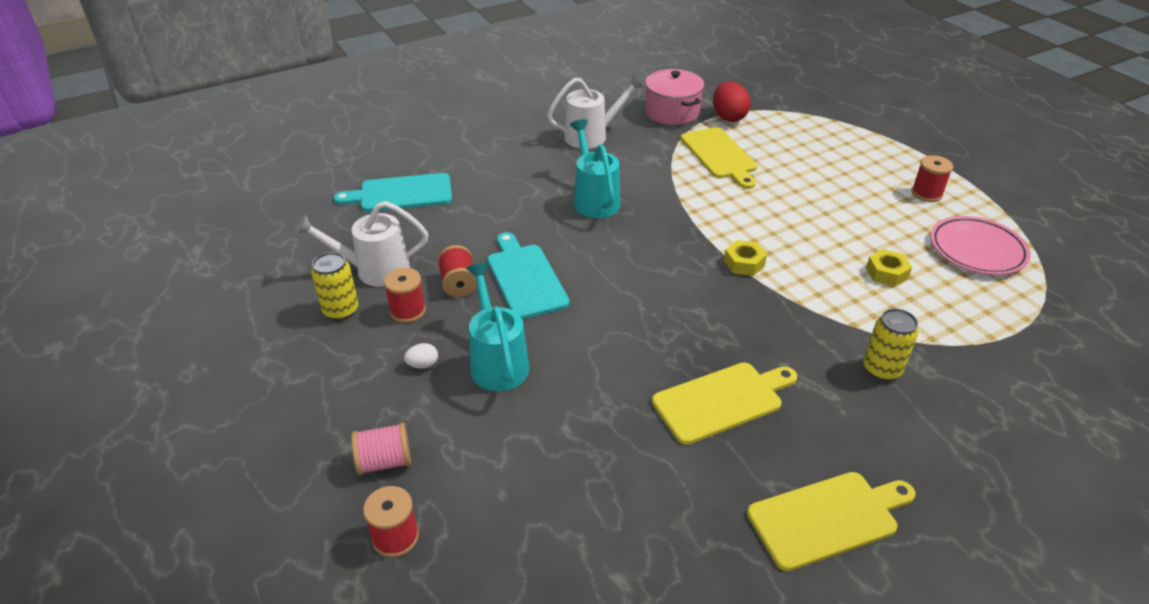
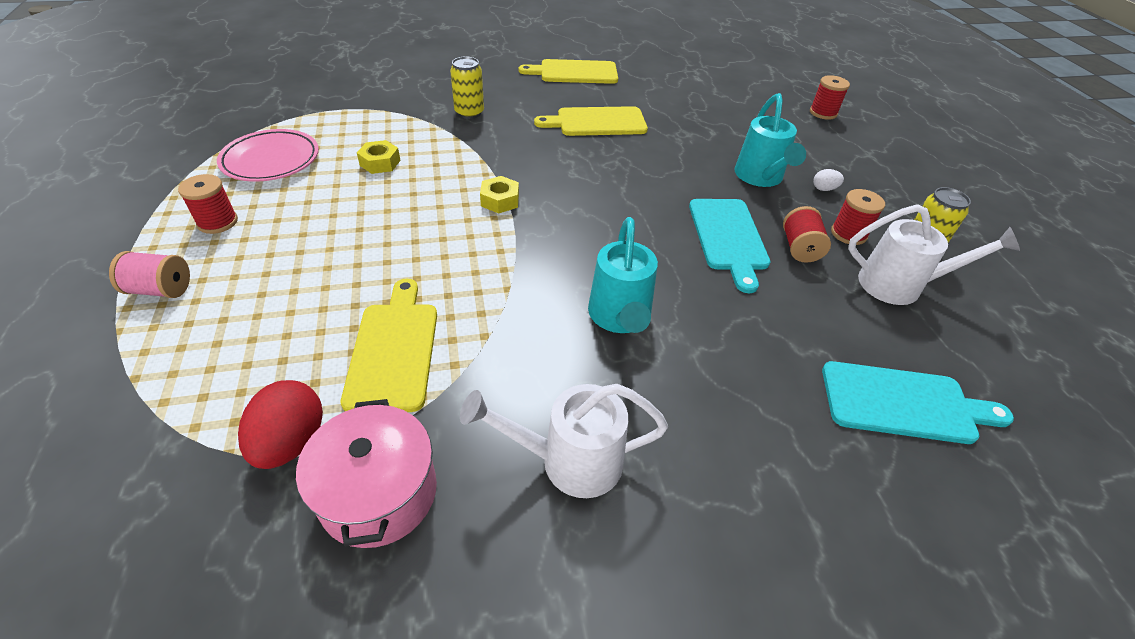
camera: 165 degrees left, 5 degrees up
(384, 461) = (839, 143): pink spool -> pink spool (160, 290)

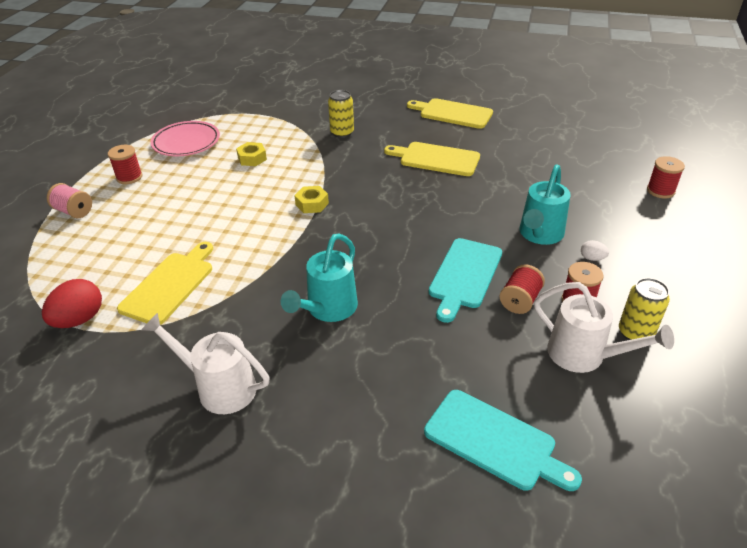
camera: 30 degrees right, 5 degrees down
(379, 493) = (102, 363): pink pot -> none

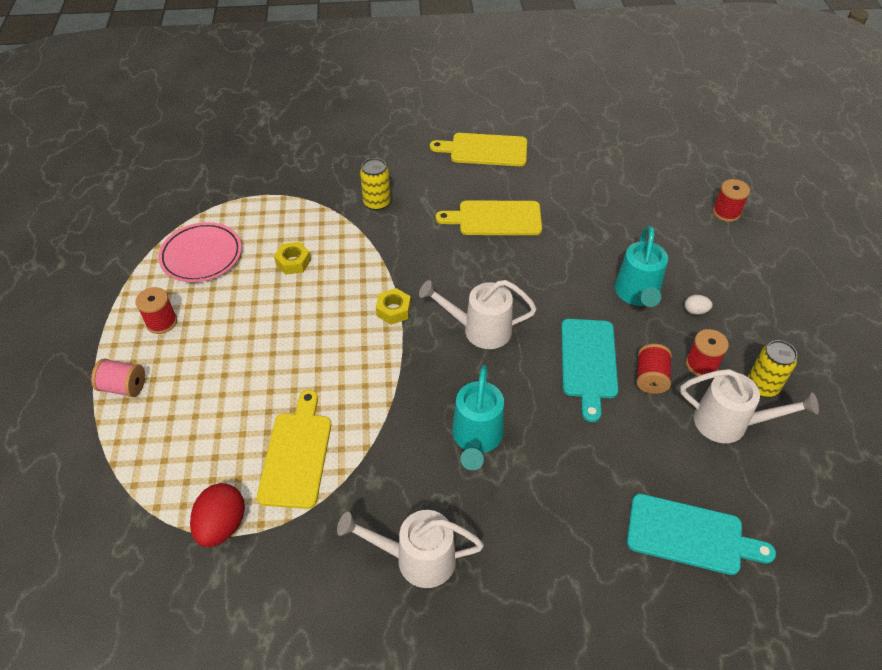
camera: 20 degrees left, 10 degrees up
(377, 231) = (479, 329): none -> white watering can

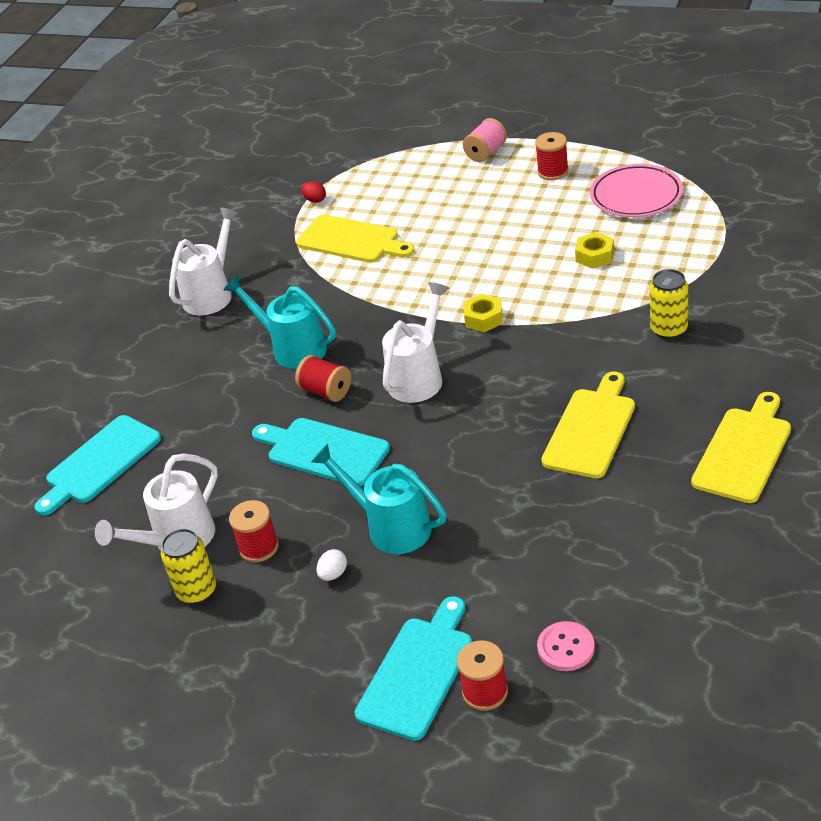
camera: 120 degrees right, 10 degrees down
(222, 525) = (315, 200): red egg -> red egg, size x0.50
(650, 378) = (272, 496): red spool -> red spool (326, 391)
(674, 189) = (566, 648): none -> pink button
(735, 244) = (418, 672): none -> turquoise cutting board

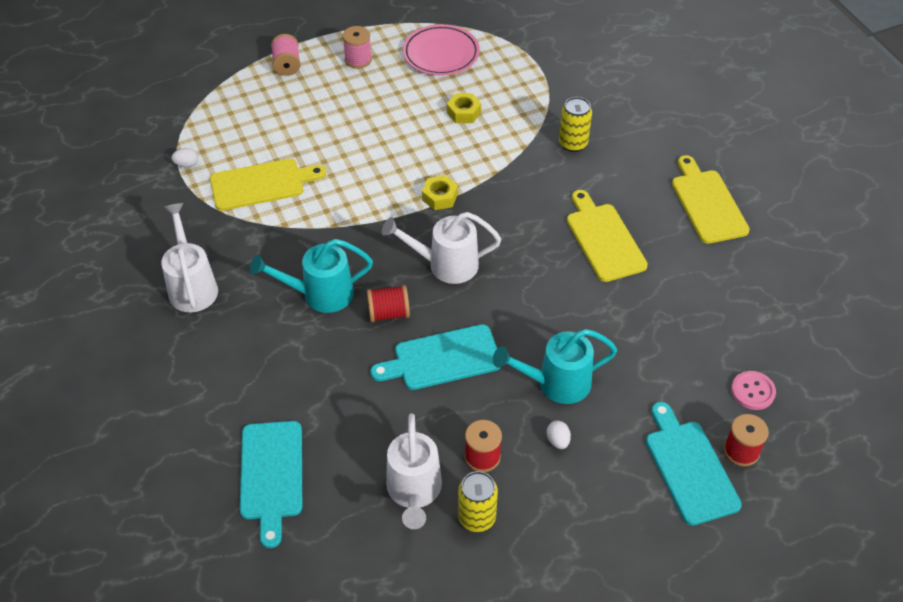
camera: 50 degrees left, 10 degrees up
(315, 200) = (186, 164): red egg -> white egg
(419, 377) = (445, 265): white watering can -> white watering can turned 75 degrees counterclockwise
(553, 172) = (358, 60): red spool -> pink spool

